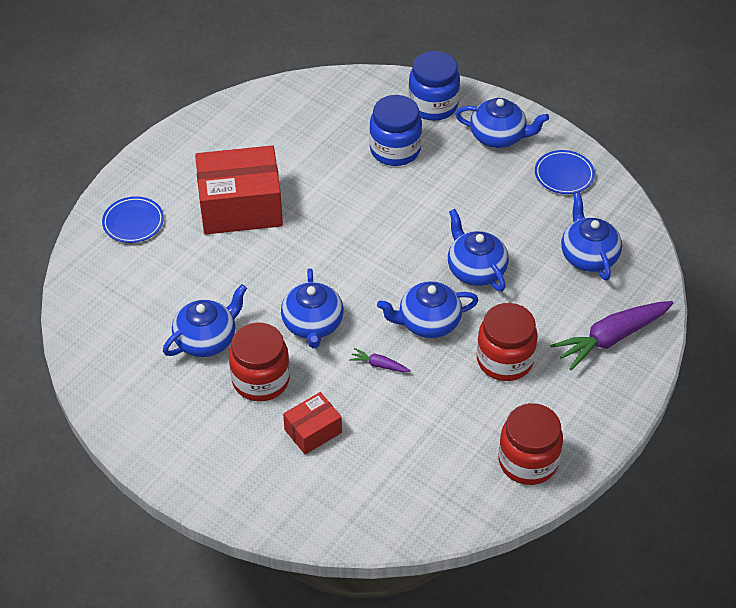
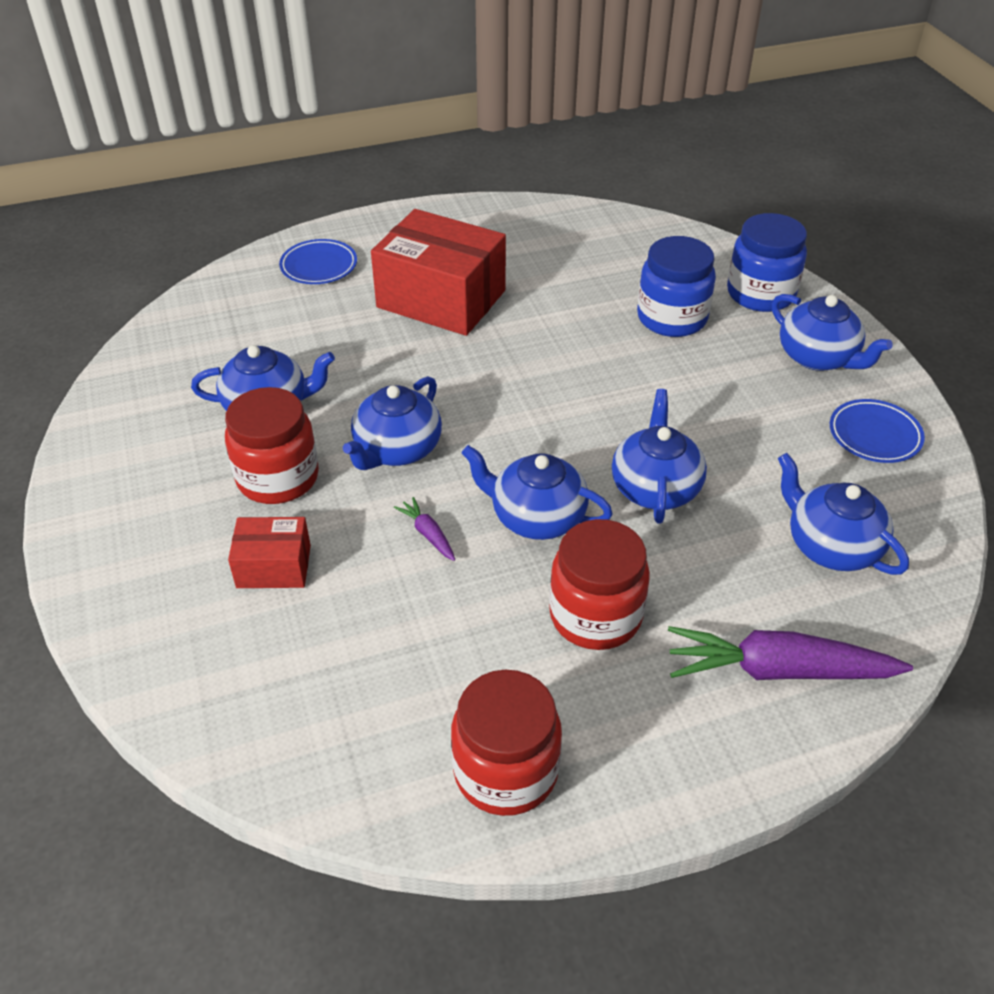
camera: 35 degrees right, 5 degrees down
(588, 256) = (831, 546): blue teapot -> blue teapot turned 60 degrees counterclockwise

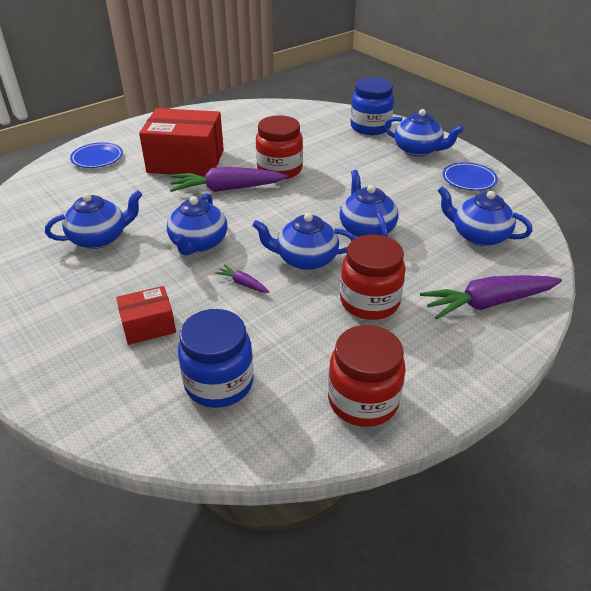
camera: 20 degrees left, 5 degrees down
(278, 478) = (126, 275): red jar -> red jar (279, 169)
(479, 363) = (227, 189): none -> purple carrot
(672, 318) = (328, 146): blue jar -> blue jar (219, 383)

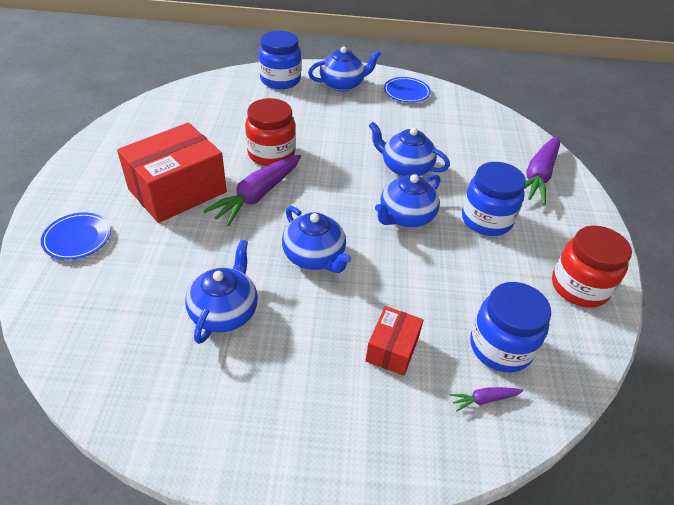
camera: 50 degrees left, 5 degrees up
(243, 284) = (398, 265): purple carrot -> purple carrot (484, 399)
(369, 302) = (486, 220): red jar -> blue jar
(478, 236) = (470, 132): blue teapot -> none

